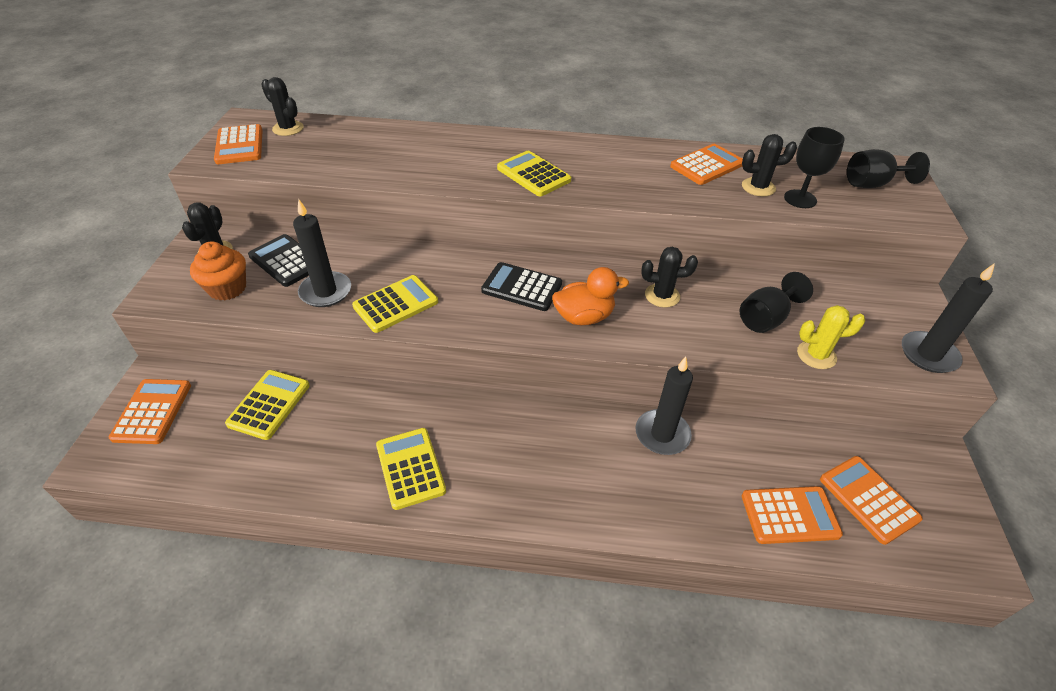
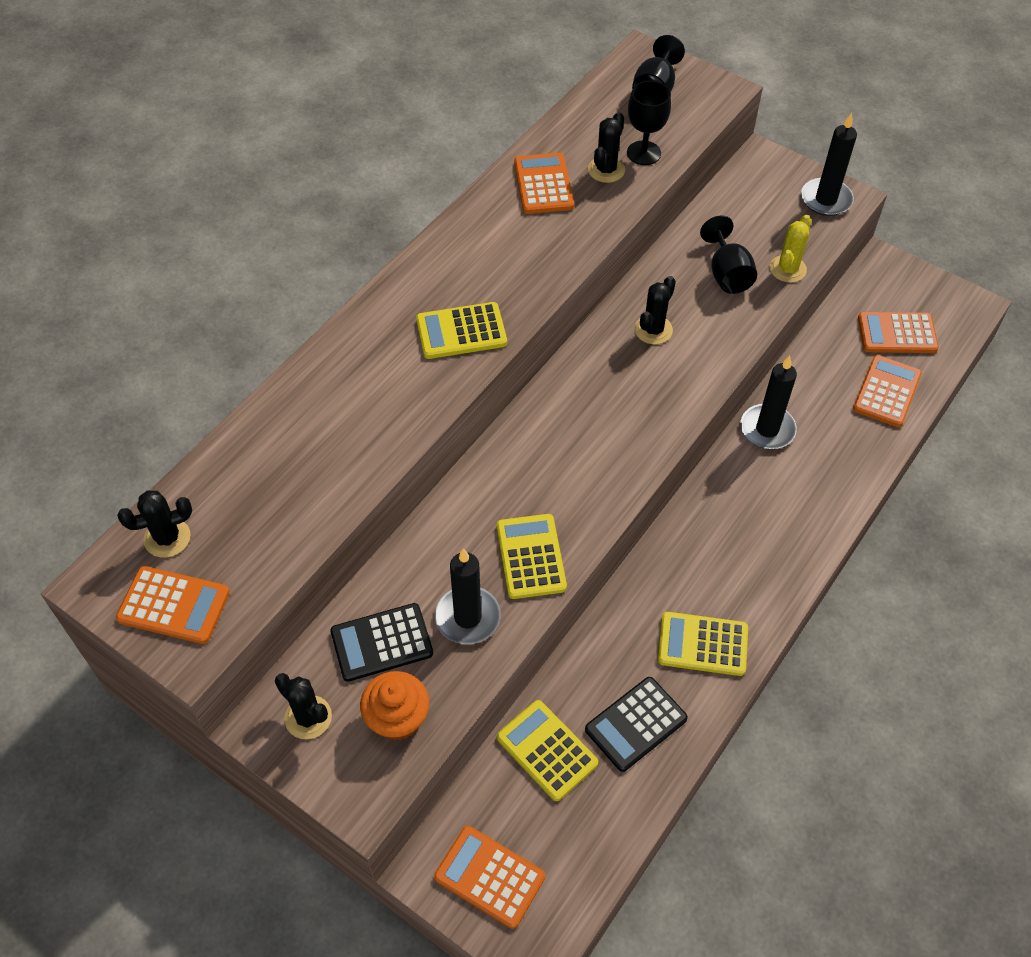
camera: 60 degrees left, 10 degrees up
(522, 287) = (572, 435): black calculator -> black calculator (636, 724)
(584, 317) = (646, 405): orange duck -> none

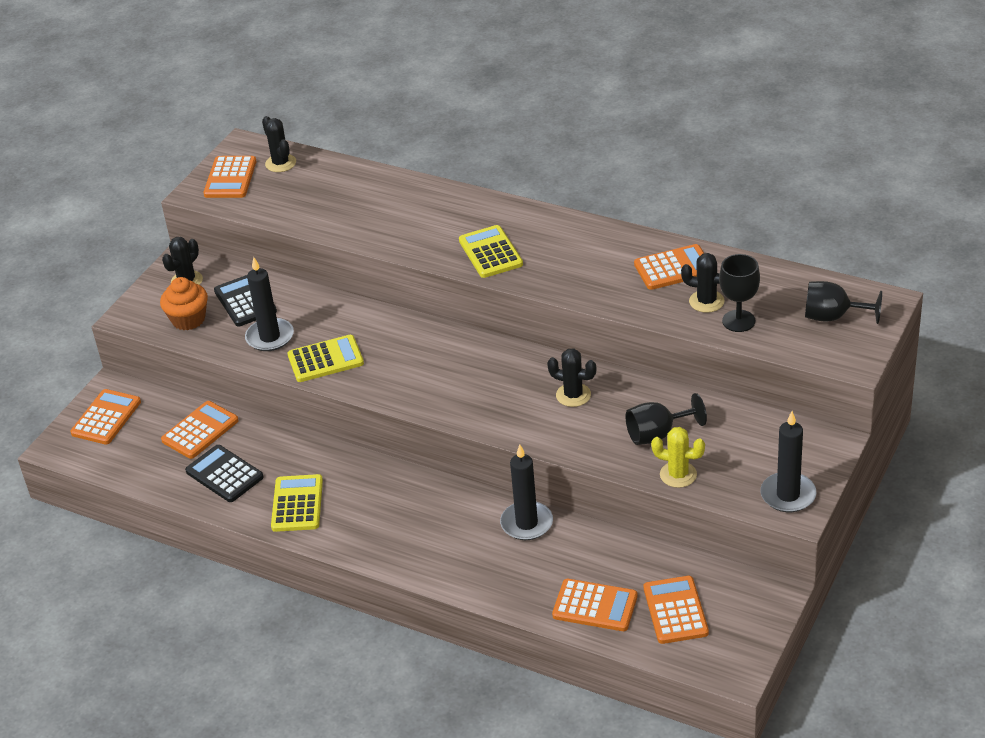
camera: 85 degrees right, 15 degrees down
(547, 750) = (200, 431): yellow calculator -> orange calculator

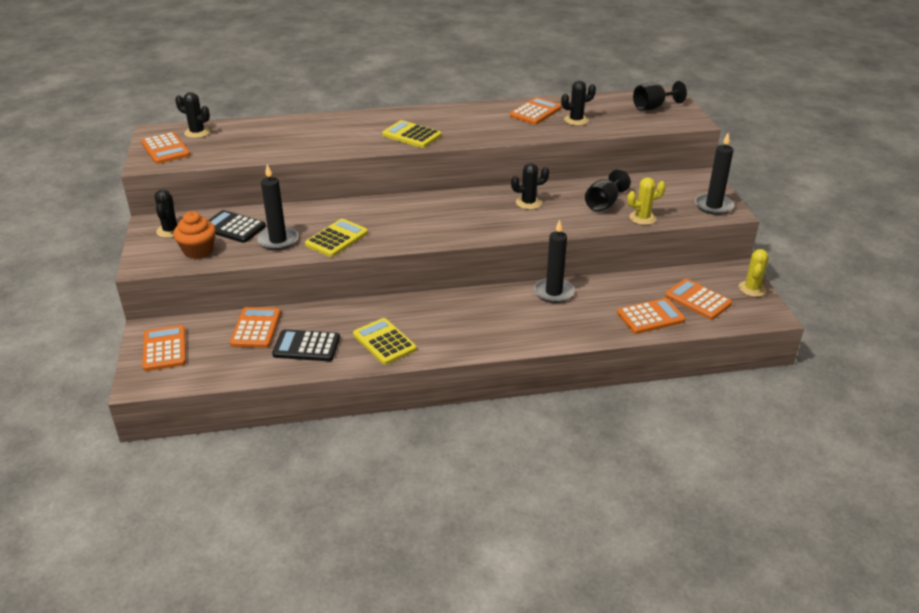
camera: 40 degrees left, 5 degrees down
(738, 321) = (606, 123): black goblet -> none
(759, 627) = (752, 289): none -> yellow cactus

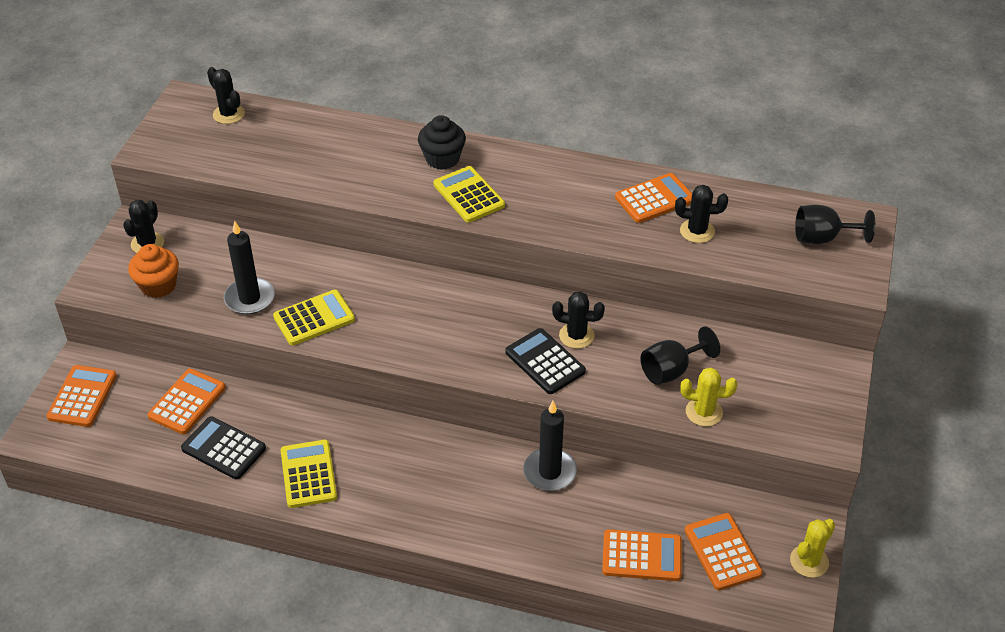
camera: 25 degrees right, 10 degrees up
(165, 149) = (179, 133): orange calculator -> none
(233, 227) = (215, 261): black calculator -> black calculator (545, 362)
(377, 122) = (442, 159): none -> black cupcake
(713, 206) = (816, 424): black candle -> none

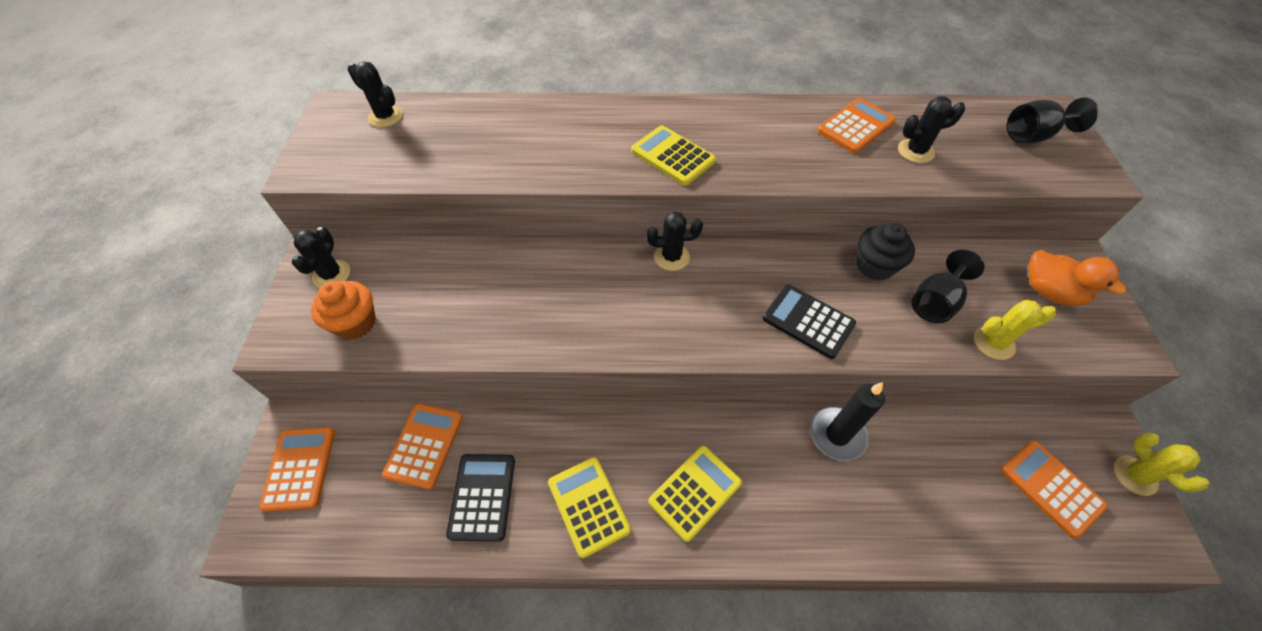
camera: 15 degrees left, 10 degrees up
(224, 448) = (482, 496): black calculator -> black calculator turned 75 degrees clockwise
(249, 298) = (465, 316): black candle -> none
(314, 318) = (545, 324): yellow calculator -> yellow calculator (695, 492)
(442, 159) = (628, 124): black cupcake -> black cupcake (875, 266)
(576, 336) = (823, 284): black cactus -> black cactus (671, 257)
(642, 556) = (978, 516): orange calculator -> none
(787, 384) = (1049, 292): none -> orange duck
(809, 561) = (1135, 475): yellow cactus -> yellow cactus turned 45 degrees counterclockwise

